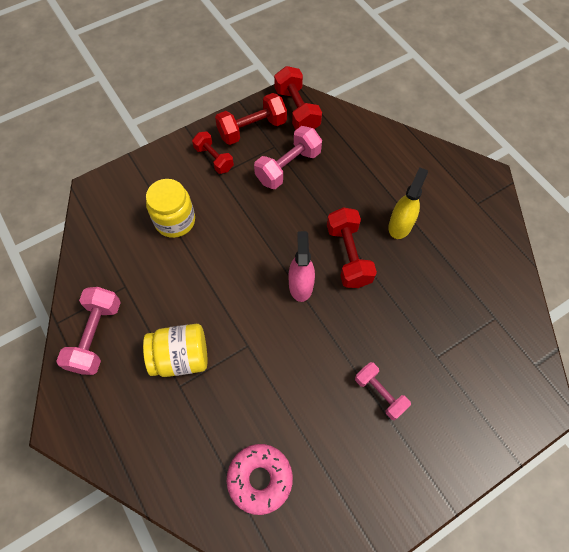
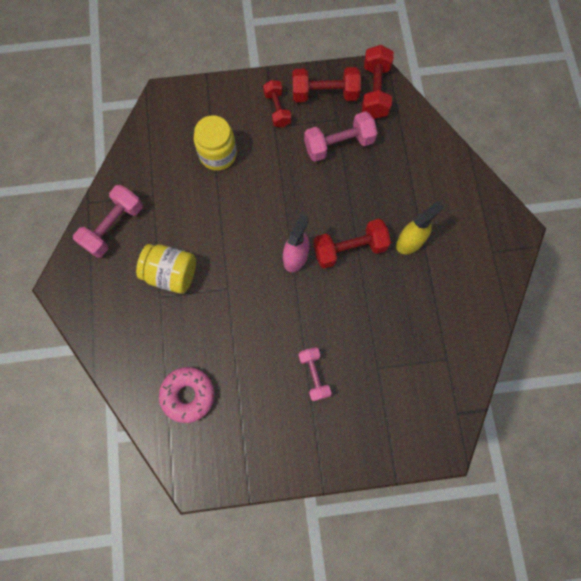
camera: 25 degrees right, 10 degrees up
(348, 255) = (349, 249): red dumbbell -> red dumbbell turned 60 degrees clockwise

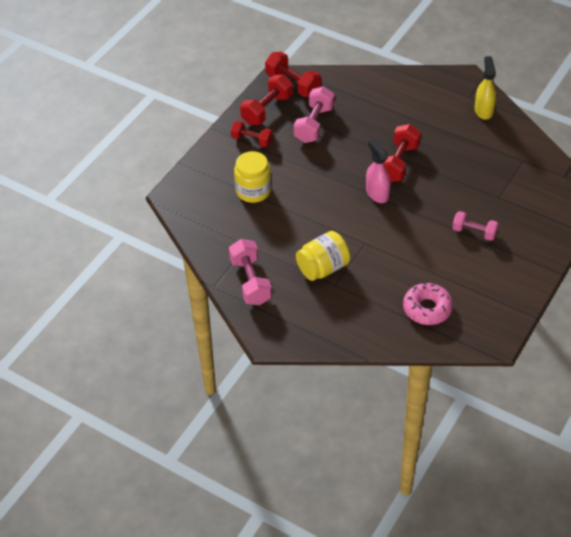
camera: 50 degrees left, 25 degrees down
(410, 241) = (423, 130): yellow spray bottle -> yellow spray bottle (483, 110)

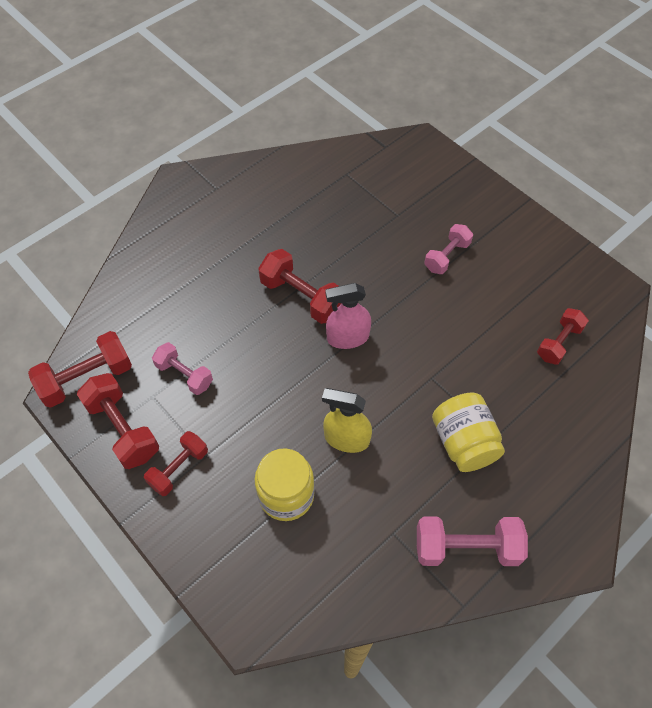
camera: 75 degrees left, 10 degrees up
(314, 124) = (184, 375): pink dumbbell -> pink dumbbell, size x0.66
(427, 309) = (559, 343): pink donut -> red dumbbell
(483, 110) = (247, 182): yellow spray bottle -> yellow spray bottle (346, 439)

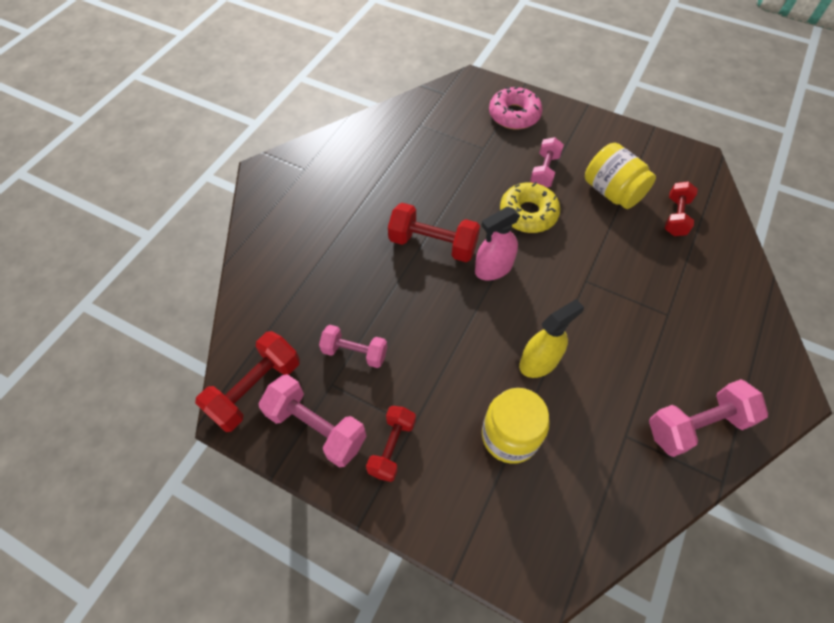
camera: 20 degrees left, 0 degrees up
(123, 429) = (316, 427): red dumbbell -> pink dumbbell
(346, 439) = (539, 362): yellow spray bottle -> yellow spray bottle turned 150 degrees clockwise
(408, 294) = (528, 213): none -> yellow donut
(445, 189) = (514, 115): none -> pink donut
(464, 442) = (644, 329): yellow jar -> yellow jar (612, 192)

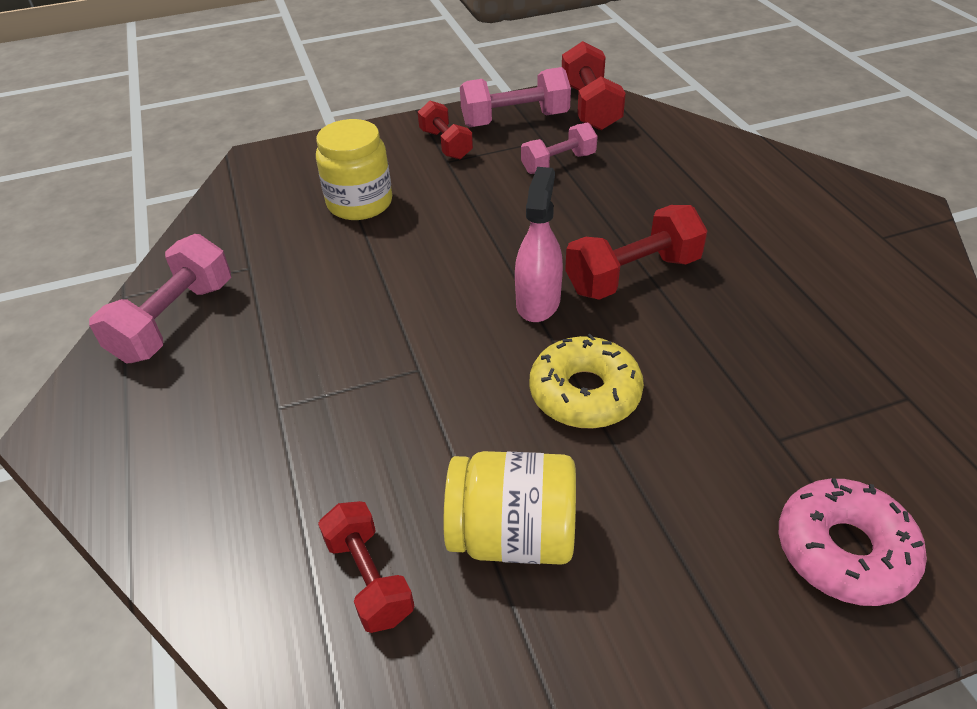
camera: 135 degrees right, 15 degrees down
(539, 362) = (389, 262): yellow spray bottle -> none
(544, 171) = (650, 479): pink dumbbell -> none

